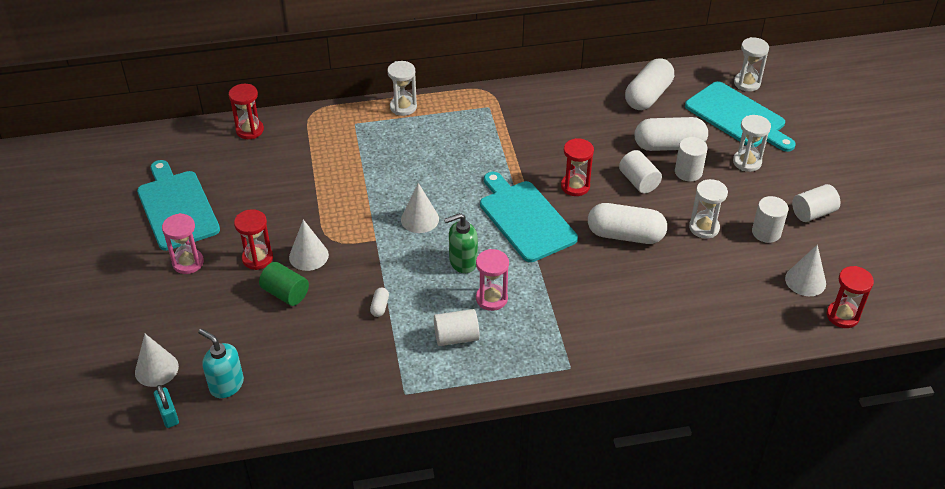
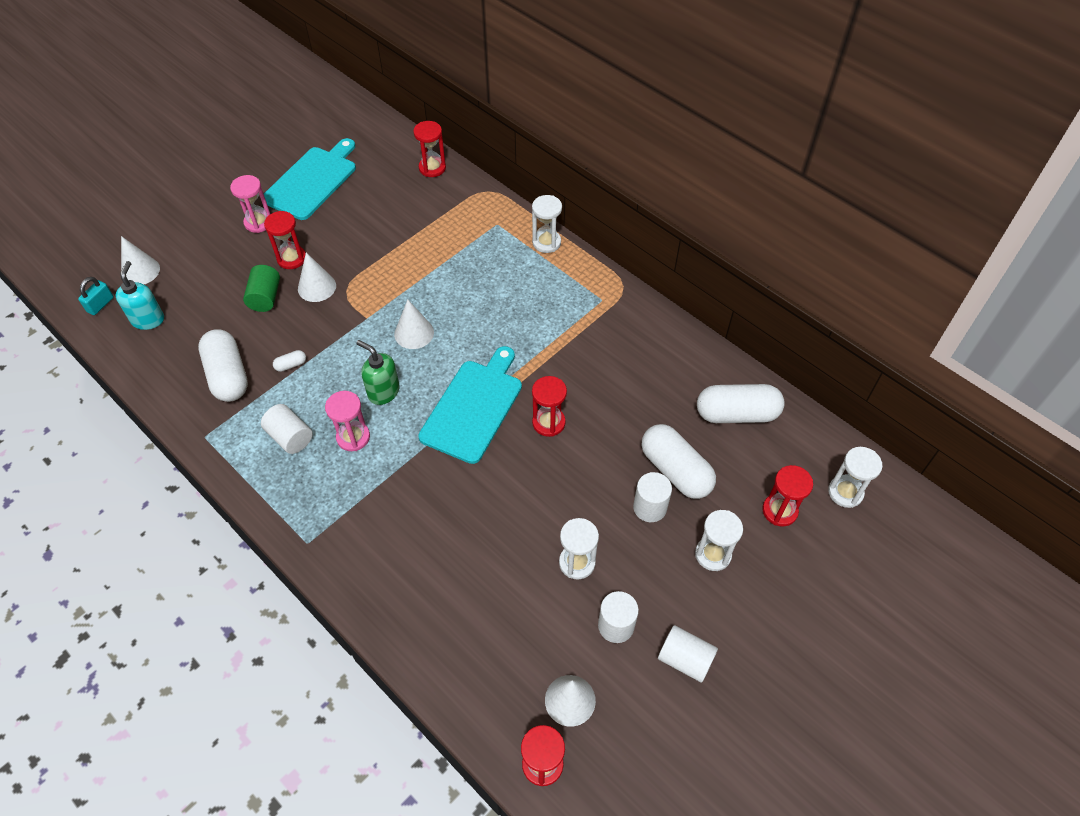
camera: 55 degrees right, 10 degrees up
(625, 235) = (512, 499): white capsule -> white capsule (228, 375)
(638, 181) = (599, 471): white cylinder -> none
(738, 117) = (779, 511): turquoise cutting board -> red hourglass

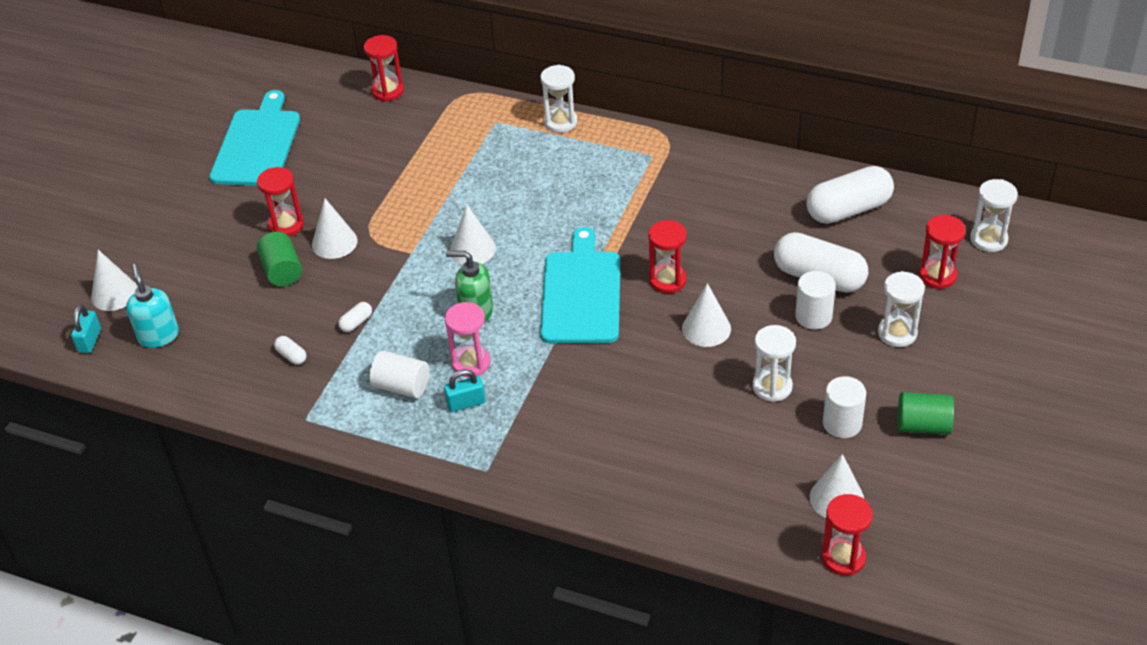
camera: 20 degrees left, 10 degrees down
(228, 375) = (291, 356): white capsule -> white capsule, size x0.41
(258, 222) = (222, 203): pink hourglass -> none
(328, 473) = (466, 403): none -> turquoise padlock
(554, 482) = (706, 328): none -> white cone
(685, 659) = (923, 425): white cylinder -> green cylinder

